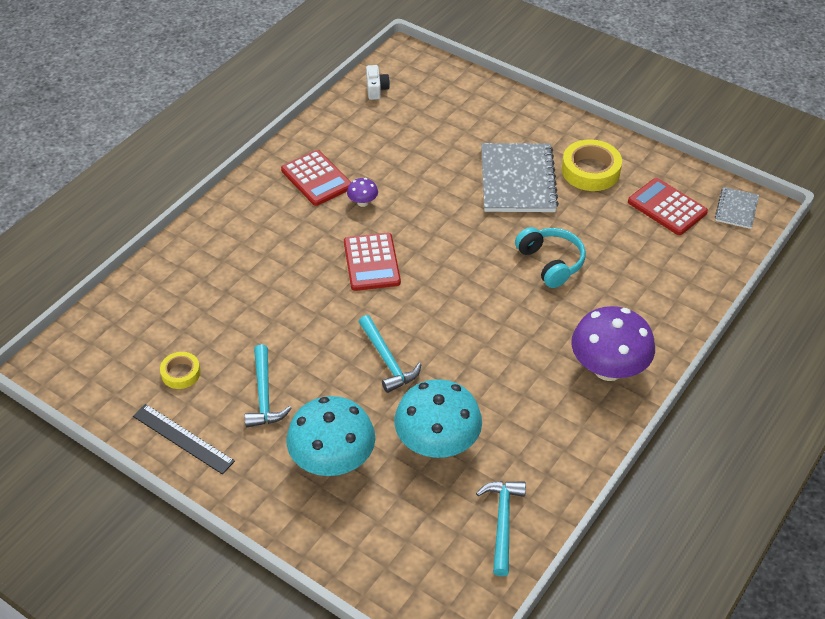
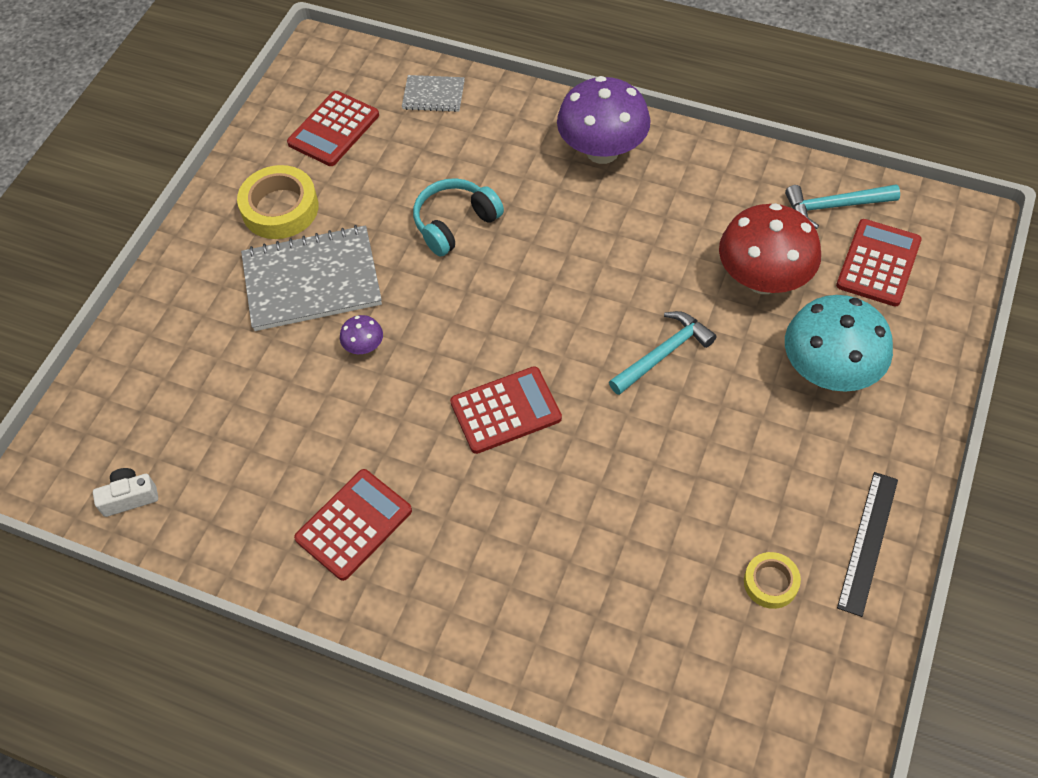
camera: 100 degrees left, 10 degrees up
(264, 395) = (766, 471): turquoise hammer -> none
(363, 202) = (392, 450): purple mushroom -> purple mushroom (364, 347)
(428, 535) = (878, 263): none -> red calculator
(437, 444) = (763, 279): turquoise mushroom -> red mushroom
(736, 209) = (324, 70): grey notebook -> grey notebook (433, 95)

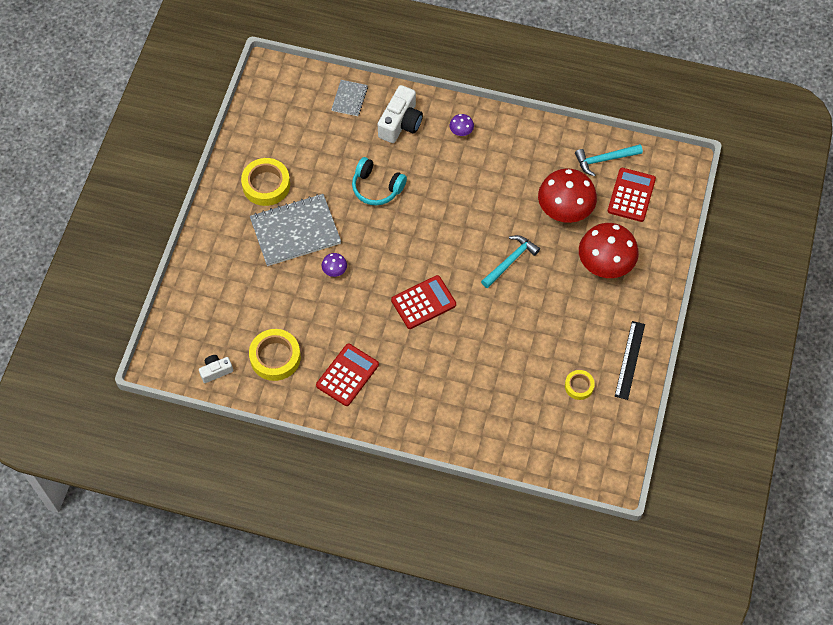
camera: 10 degrees left, 5 degrees up
(235, 482) = (275, 357): none -> yellow tape
(333, 129) = (289, 127): red calculator -> none
(433, 95) = (349, 99): grey notebook -> grey notebook turned 75 degrees counterclockwise
(455, 223) = (377, 187): turquoise headphones -> turquoise headphones turned 105 degrees counterclockwise
(508, 133) = (400, 123): none -> white camera
(602, 151) = (461, 131): purple mushroom -> purple mushroom, size x0.43
(829, 371) = (605, 264): turquoise mushroom -> red mushroom

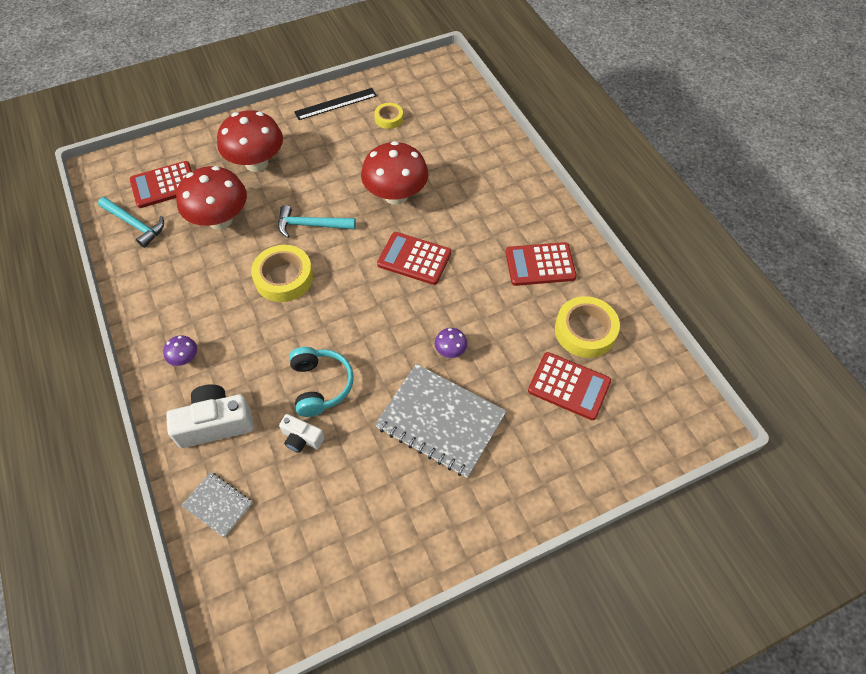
camera: 130 degrees left, 5 degrees down
(216, 371) = (651, 368): white camera -> white camera (302, 438)
(250, 315) = (569, 386): none -> red calculator
(266, 185) = (411, 499): yellow tape -> yellow tape (284, 277)
(349, 99) = (218, 505): grey notebook -> grey notebook turned 60 degrees clockwise
(491, 332) = (396, 195): none -> red mushroom

